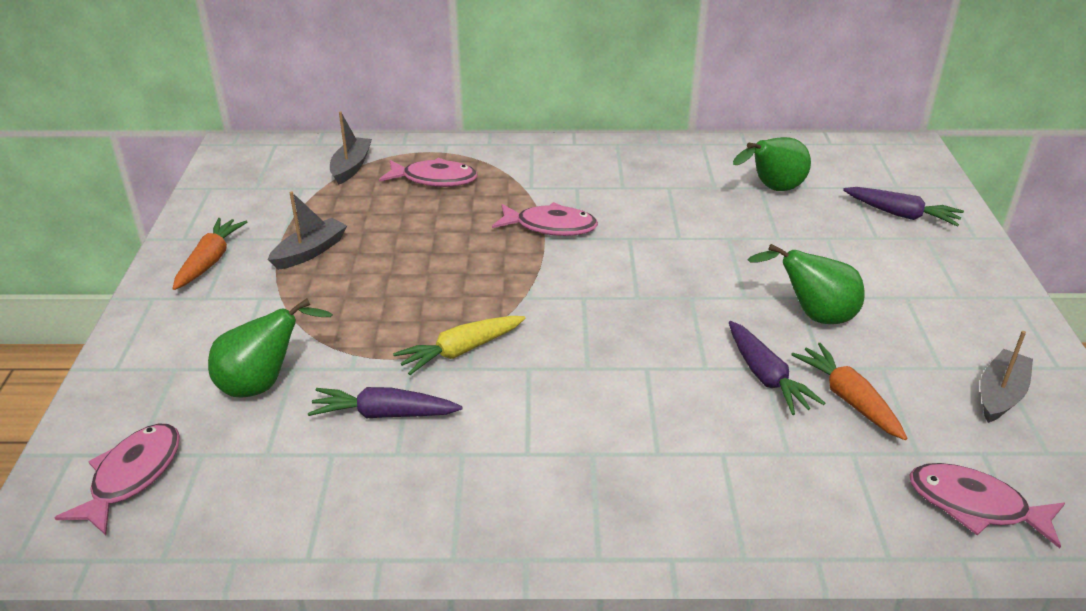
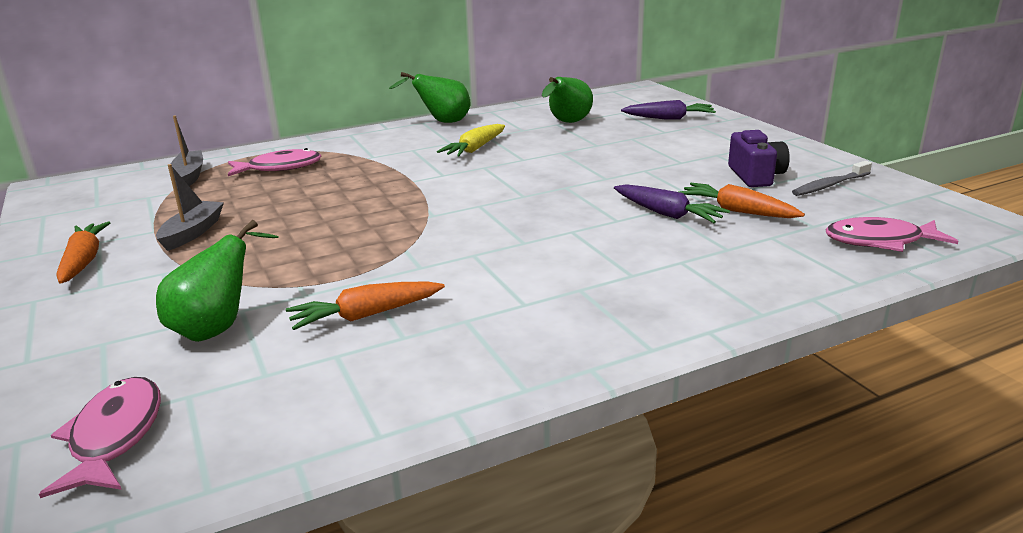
camera: 25 degrees left, 10 degrees down
(384, 414) = (366, 315): purple carrot -> orange carrot
(461, 351) = (402, 259): yellow carrot -> yellow carrot (475, 149)
(550, 226) = (411, 173): pink fish -> none
(814, 316) = (666, 176): green pear -> green pear (442, 122)
(921, 349) = (755, 176): none -> purple camera
(1000, 394) = (830, 185): grey boat -> grey toothbrush

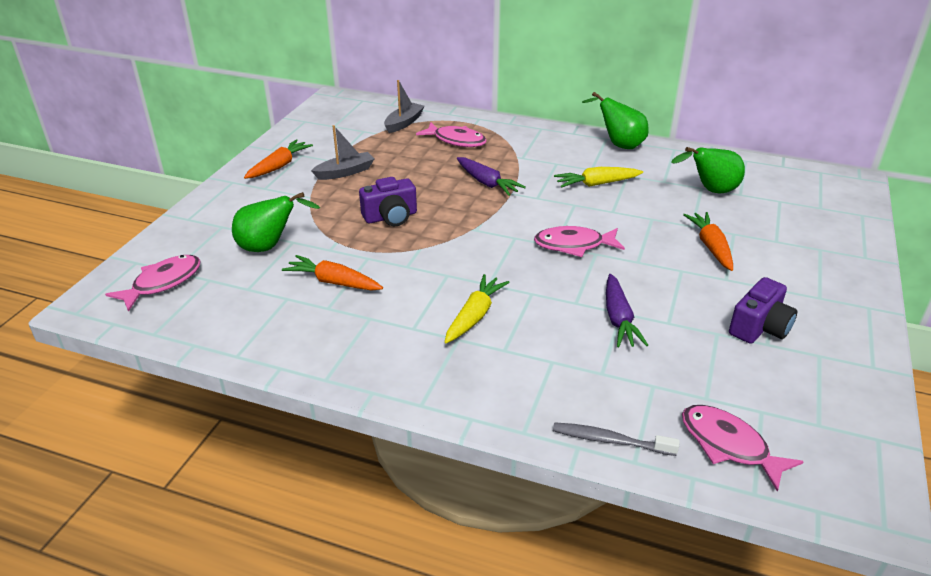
camera: 45 degrees right, 10 degrees up
(324, 242) = (390, 217): none -> purple camera
(538, 189) = (574, 245): none -> pink fish
(559, 267) = (474, 316): none -> yellow carrot
(669, 118) = (809, 228): purple carrot -> purple carrot (487, 183)
(737, 211) = (674, 349): orange carrot -> orange carrot (711, 247)
(830, 185) = (806, 374): grey toothbrush -> grey toothbrush (611, 441)

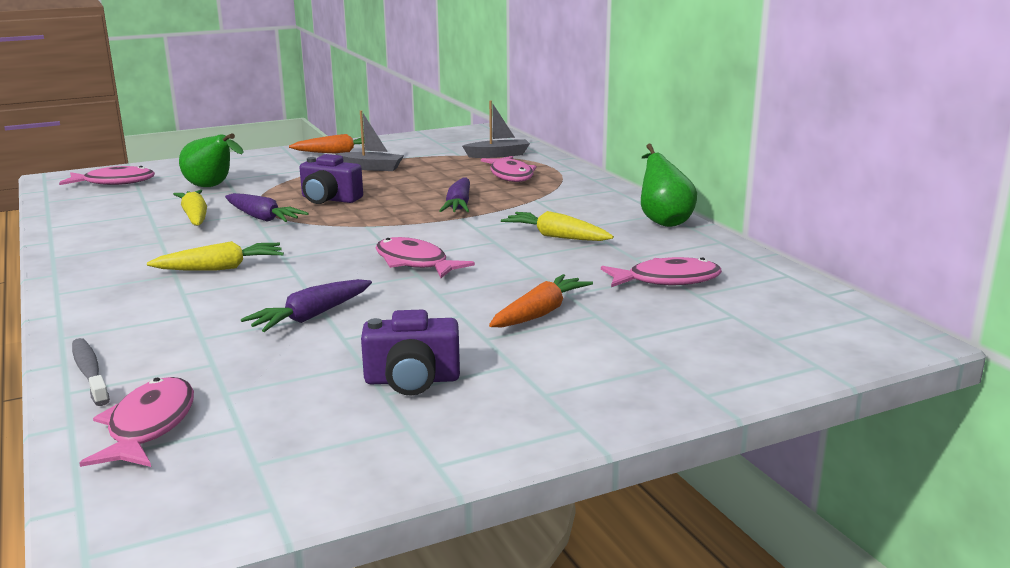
camera: 45 degrees right, 15 degrees down
(334, 282) = (195, 217): orange carrot -> yellow carrot
(387, 257) = (262, 218): none -> purple carrot
(710, 191) = (667, 280): green pear -> pink fish

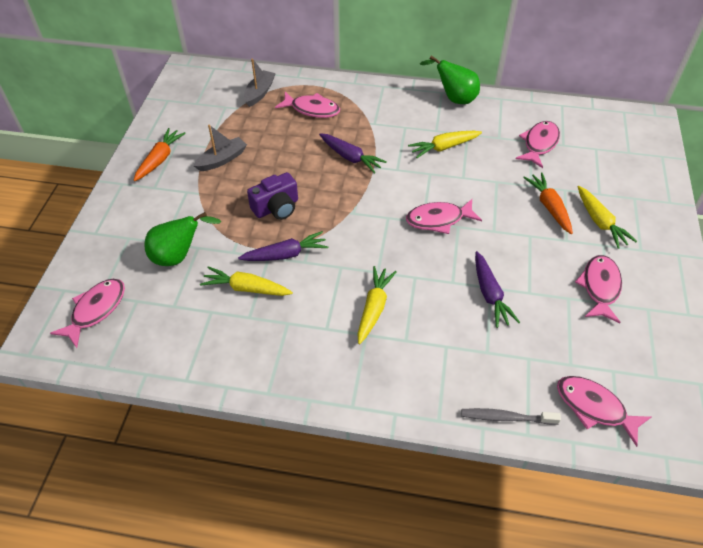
camera: 55 degrees left, 30 degrees up
(412, 380) = (599, 287): purple camera -> pink fish
(562, 351) = (600, 222): none -> yellow carrot

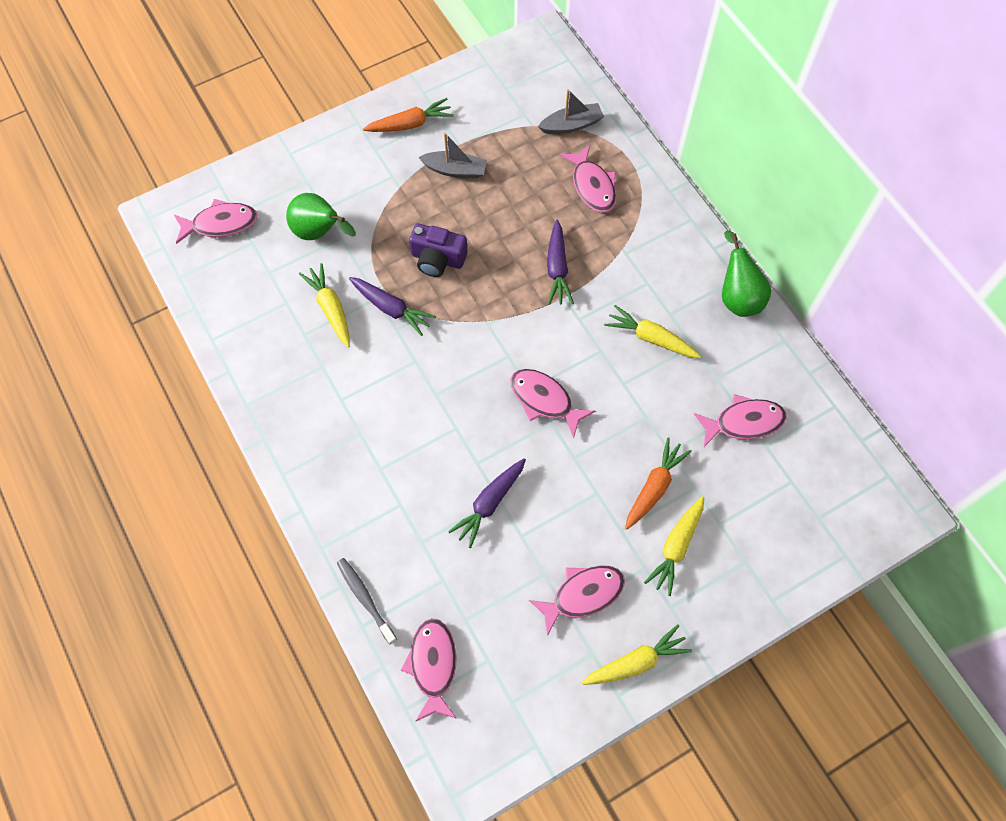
camera: 50 degrees right, 15 degrees up
(374, 308) = (392, 420): yellow carrot -> yellow carrot (636, 662)

